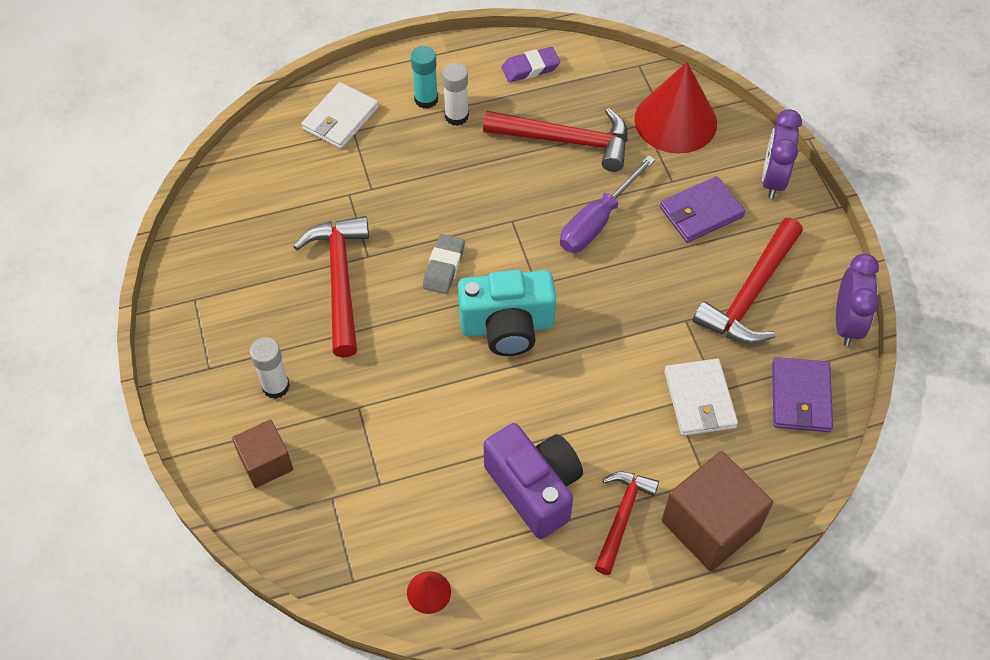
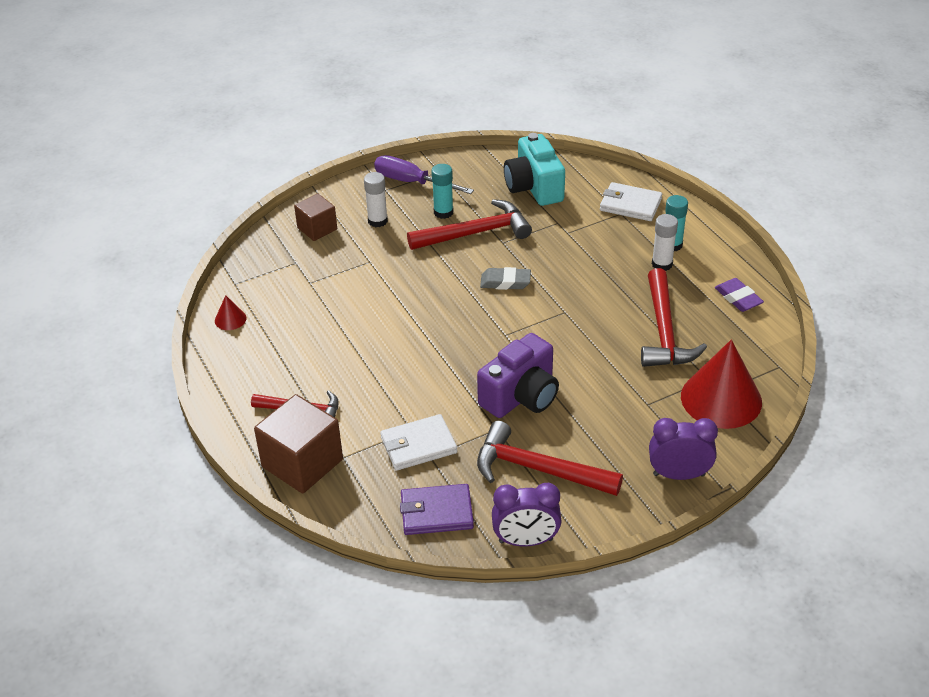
camera: 80 degrees right, 15 degrees down
(285, 308) = (443, 212): none -> turquoise glue stick
(507, 326) = (459, 324): turquoise camera -> turquoise camera (534, 187)
(534, 488) = (319, 359): purple camera -> purple camera (521, 396)
(597, 221) = (583, 361): purple screwdriver -> purple screwdriver (412, 182)
(701, 212) = (619, 427): purple wallet -> none

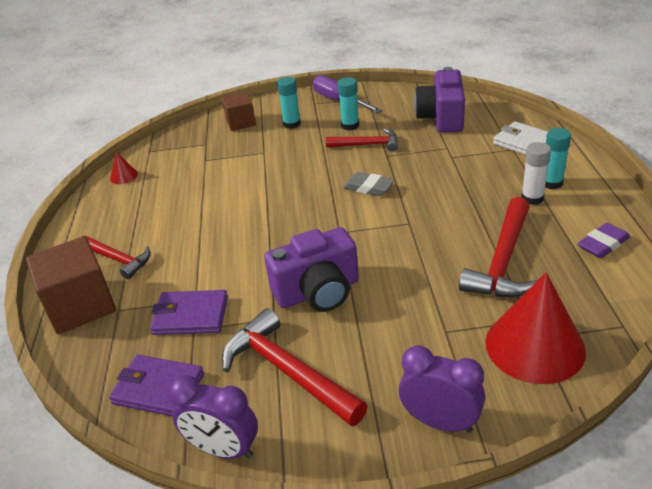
camera: 25 degrees right, 5 degrees down
(377, 221) = (292, 124): white glue stick -> turquoise glue stick
(418, 445) = (190, 315): white wallet -> purple wallet
(475, 233) = (367, 145): red hammer -> red hammer, size x0.63
(534, 187) = (441, 118): turquoise camera -> purple camera
(738, 298) = (603, 244): purple eraser -> purple eraser turned 60 degrees clockwise

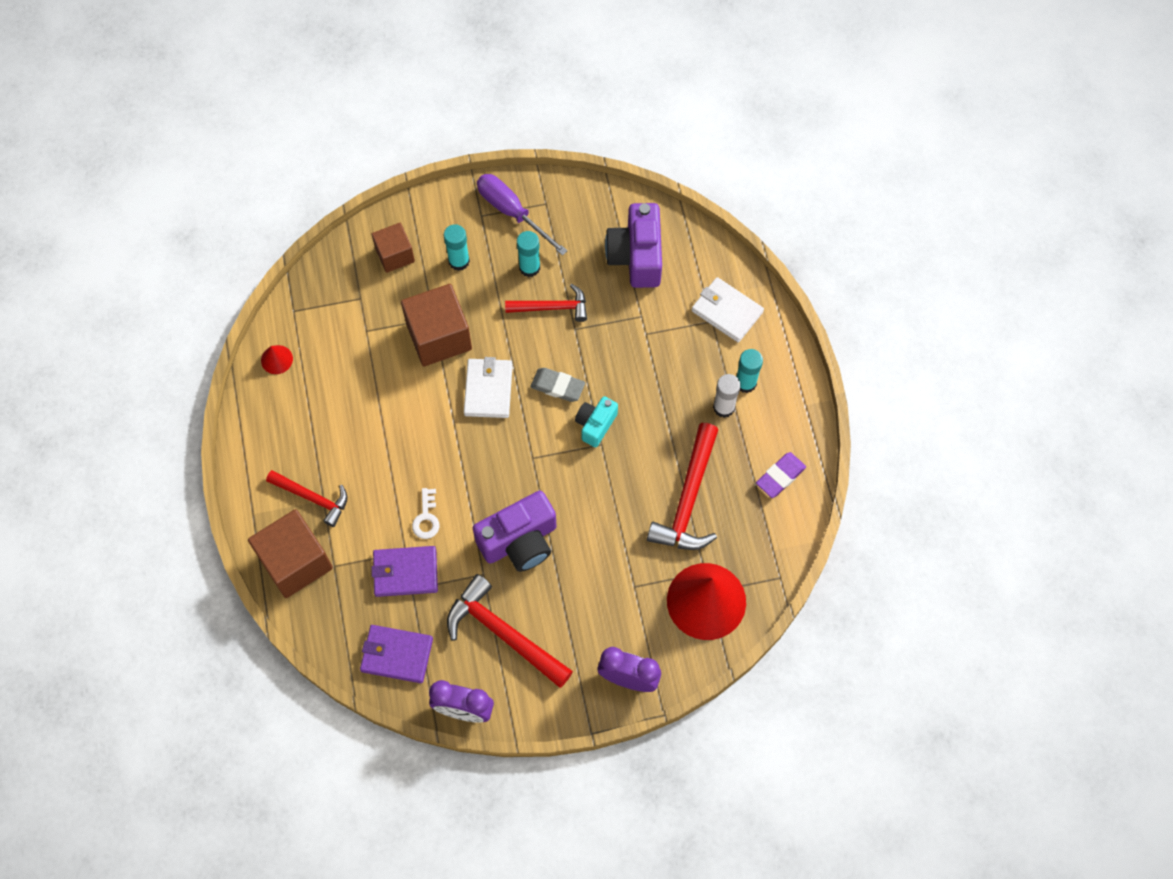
camera: 10 degrees left, 30 degrees up
(224, 274) = (426, 518): none -> white key
(266, 162) = (439, 336): none -> brown cube
(304, 190) = (488, 389): none -> white wallet
(404, 210) = (595, 425): none -> turquoise camera

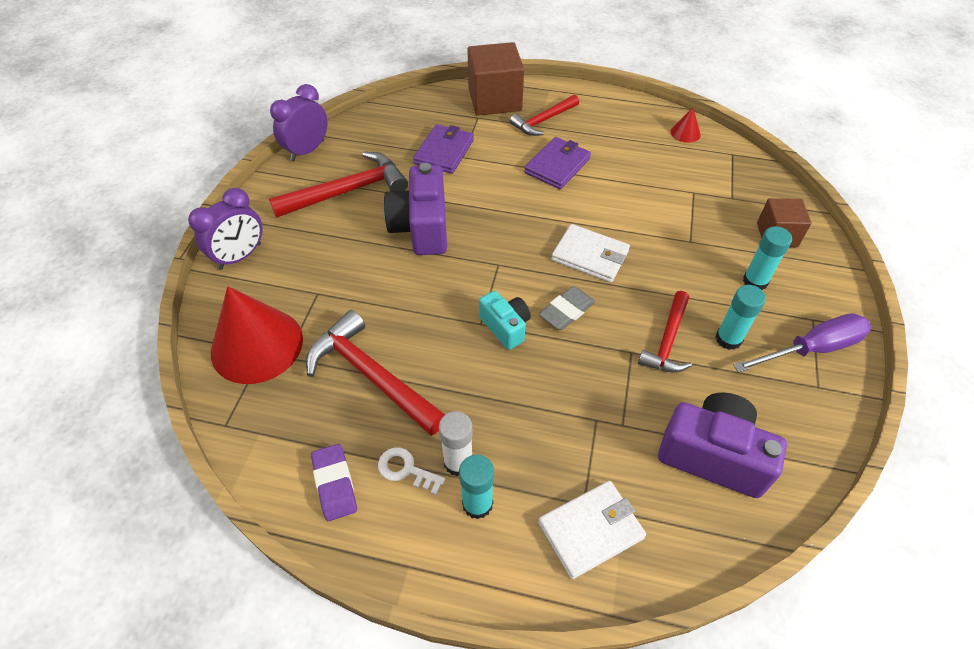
camera: 115 degrees right, 15 degrees down
(396, 655) = (381, 129): purple wallet -> purple wallet (557, 166)
(426, 518) = (484, 177): white key -> white key (406, 470)
(439, 336) = (667, 239): brown cube -> none

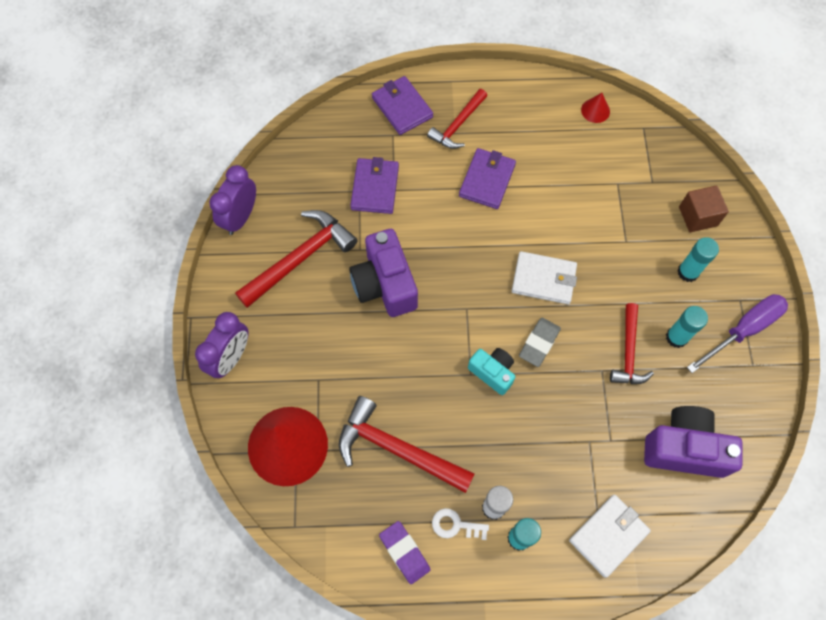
camera: 15 degrees left, 15 degrees up
(494, 100) = (402, 107): brown cube -> purple wallet

